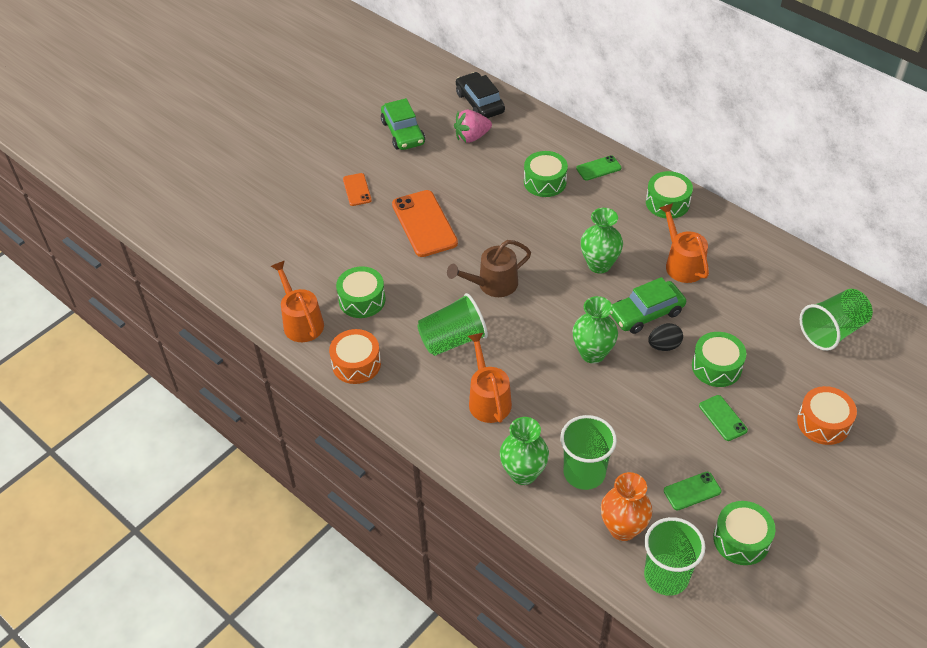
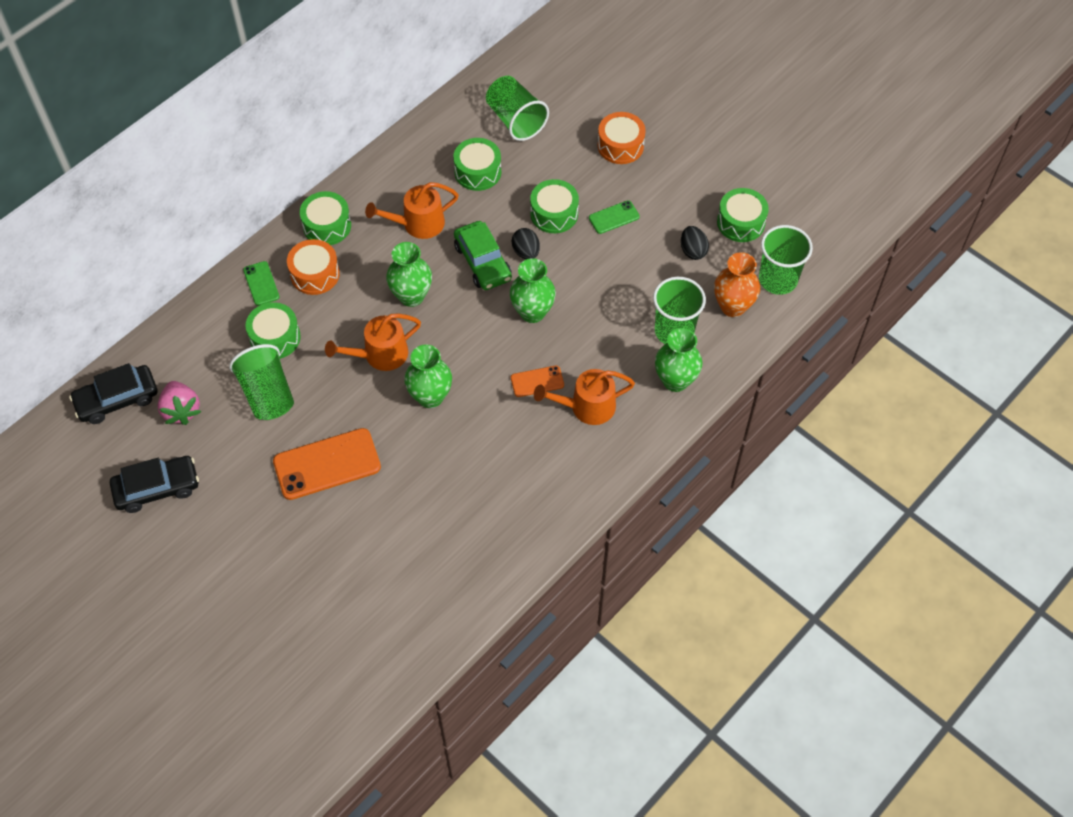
camera: 90 degrees left, 10 degrees up
(301, 322) = (470, 593): orange watering can -> orange watering can (380, 355)
(356, 364) = (535, 532): orange drum -> orange drum (315, 274)
(357, 190) = (256, 540): orange phone -> orange phone (537, 381)
(362, 300) = (442, 529): green drum -> green drum (478, 172)
(403, 132) = (157, 488): green car -> black car
(453, 340) = (507, 437): green cup -> green cup (267, 394)
(493, 284) = (430, 397): brown watering can -> green vase
(692, 491) = (693, 251): green phone -> black egg

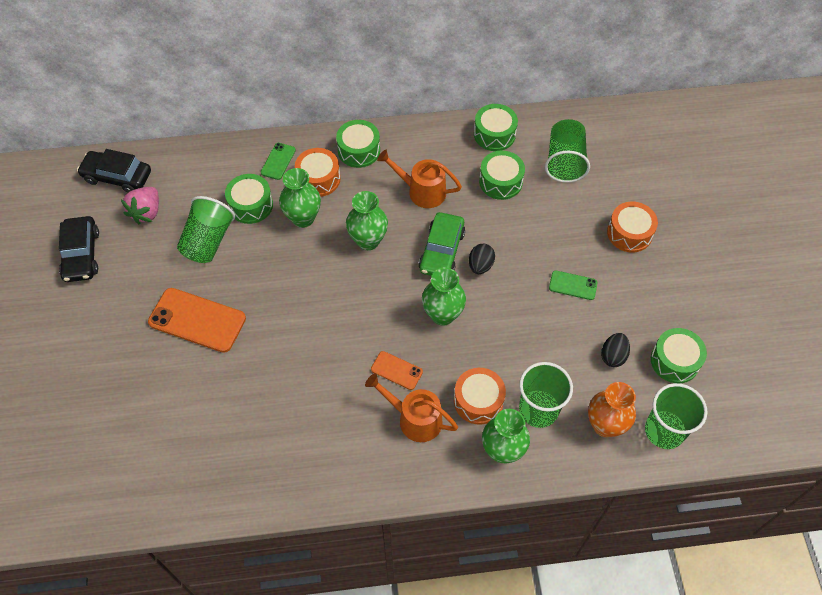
camera: 40 degrees right, 0 degrees up
(157, 488) = (81, 255): black car -> black car turned 60 degrees clockwise
(380, 355) = (306, 268): orange watering can -> none
(430, 397) = (311, 324): green vase -> green vase (303, 218)
(554, 214) = (528, 251): green drum -> green drum (494, 134)
(623, 357) = (478, 401): none -> orange drum

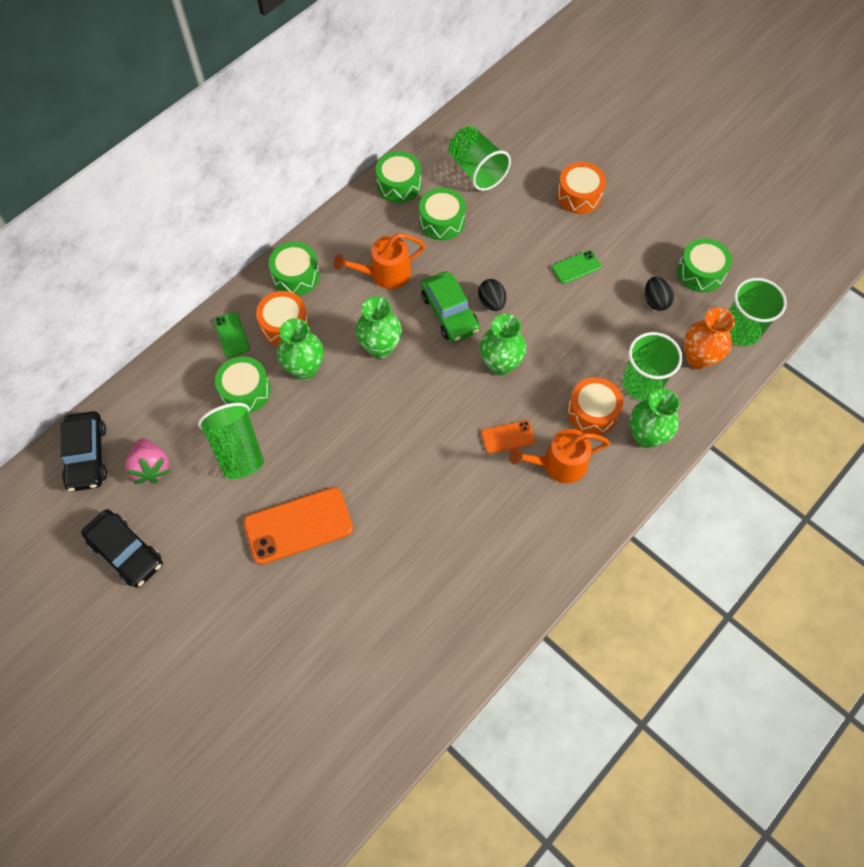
camera: 40 degrees left, 5 degrees up
(117, 176) = (87, 456): black car -> black car turned 75 degrees counterclockwise

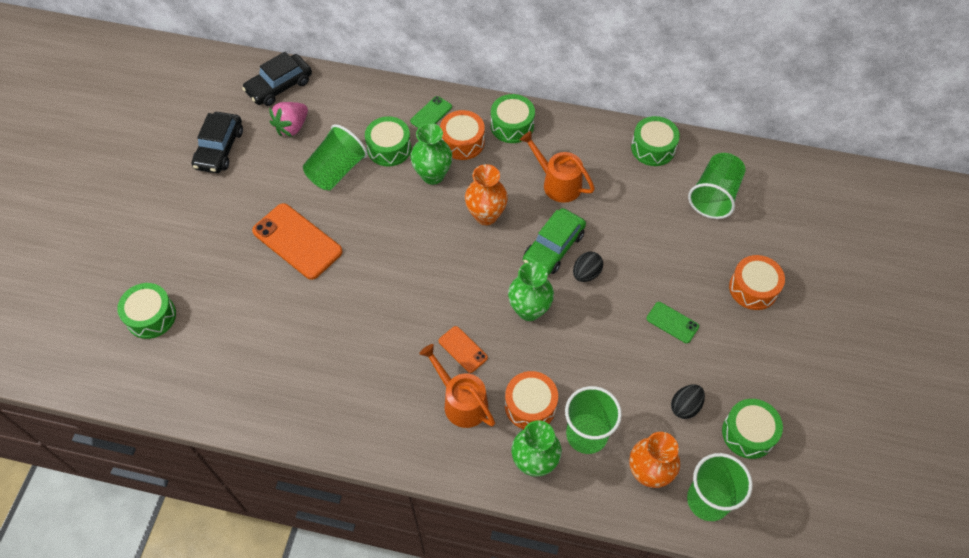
camera: 60 degrees right, 5 degrees down
(380, 347) = (486, 215): green vase -> orange vase
(442, 221) = (640, 197): green drum -> green drum (151, 316)

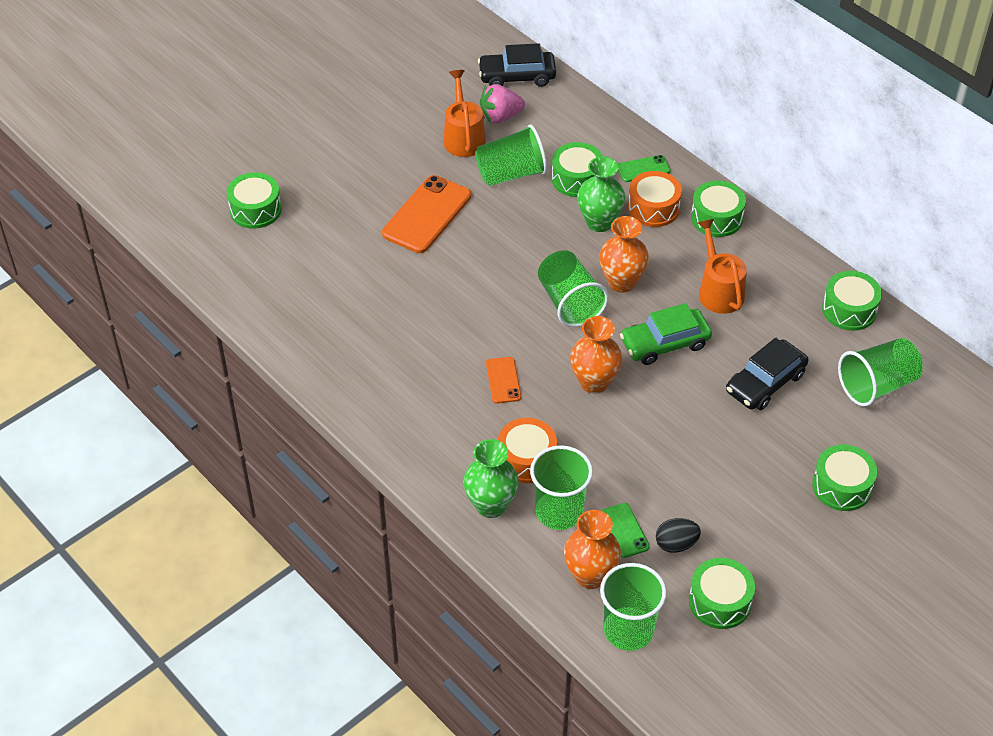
camera: 35 degrees right, 10 degrees down
(219, 149) = (419, 104): black car -> black car (765, 383)
(297, 241) = (427, 214): orange phone -> orange phone turned 45 degrees clockwise
(461, 254) = (569, 303): none -> green cup
(461, 402) = (466, 421): orange watering can -> orange watering can (463, 137)
(529, 310) = (594, 382): green vase -> orange vase
(586, 273) = (678, 382): black egg -> none
(672, 322) = (728, 469): green phone -> green phone (624, 530)
(753, 288) = (842, 486): orange drum -> green drum

